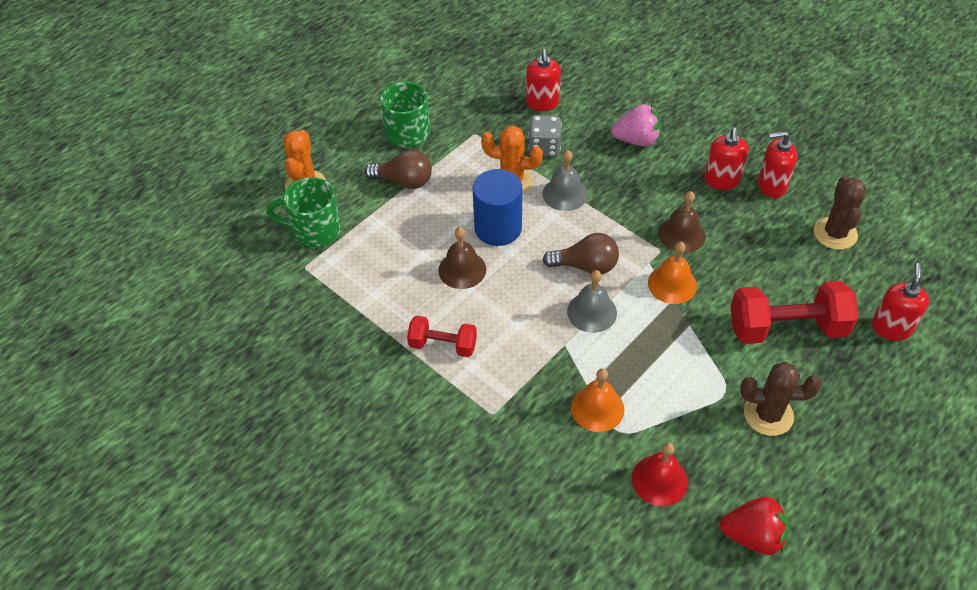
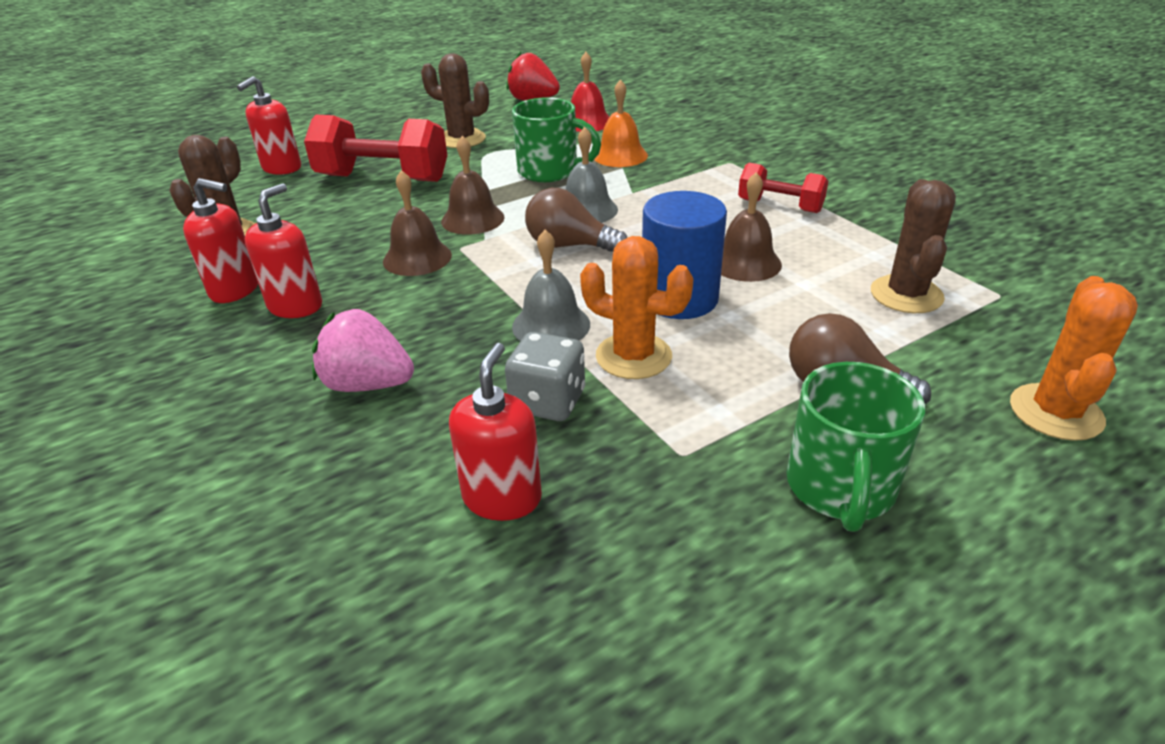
camera: 165 degrees left, 15 degrees down
(314, 230) = (1003, 338): green mug -> green mug (550, 171)
(361, 256) = (906, 295): none -> brown cactus
(672, 284) = (472, 219): orange bell -> brown bell

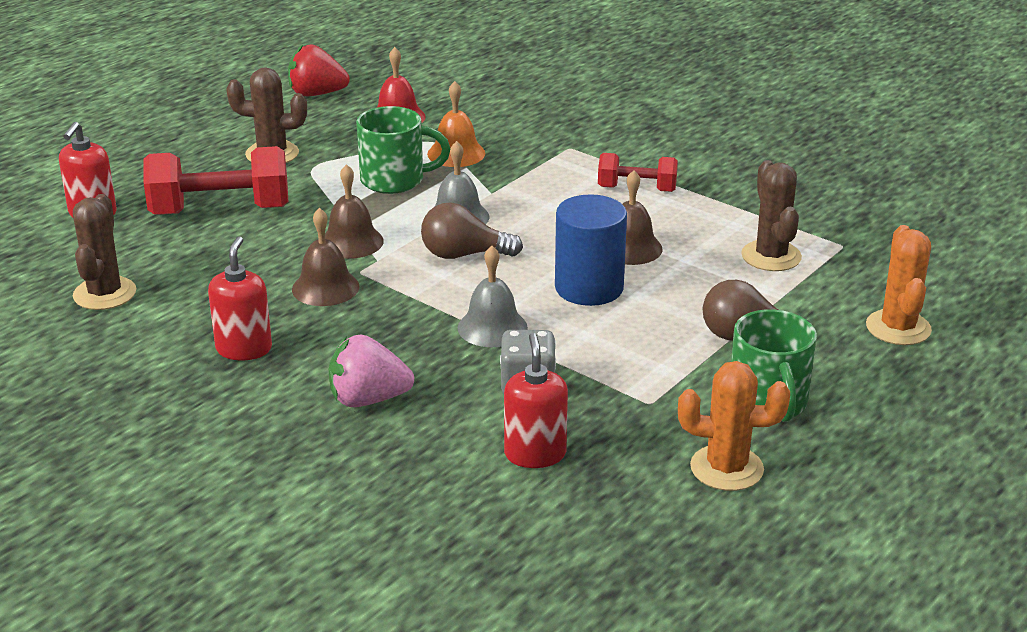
camera: 20 degrees left, 5 degrees down
(235, 289) = (168, 344): red soap dispenser -> none
(633, 356) = (576, 340): orange cactus -> orange cactus (726, 468)

